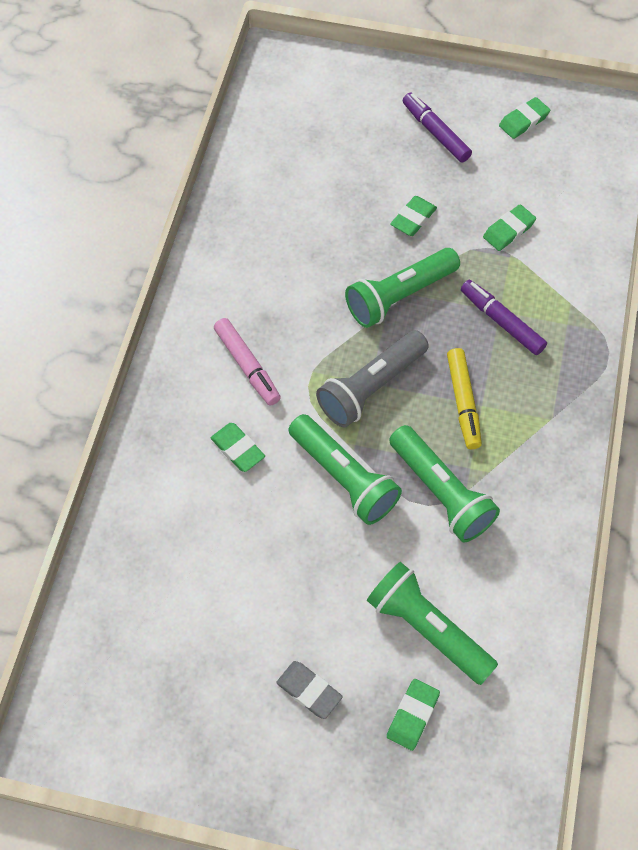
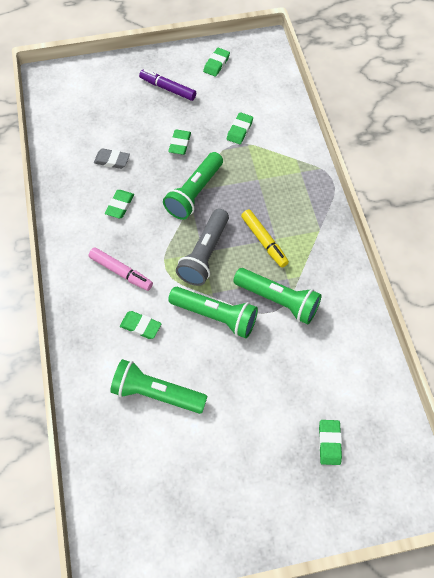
camera: 25 degrees left, 0 degrees up
(289, 274) = (120, 205): none -> green eraser
(309, 691) = (260, 457): grey eraser -> grey eraser (112, 160)
(427, 629) = (311, 386): green flashlight -> green flashlight (156, 393)
(501, 322) = (262, 185): purple marker -> none

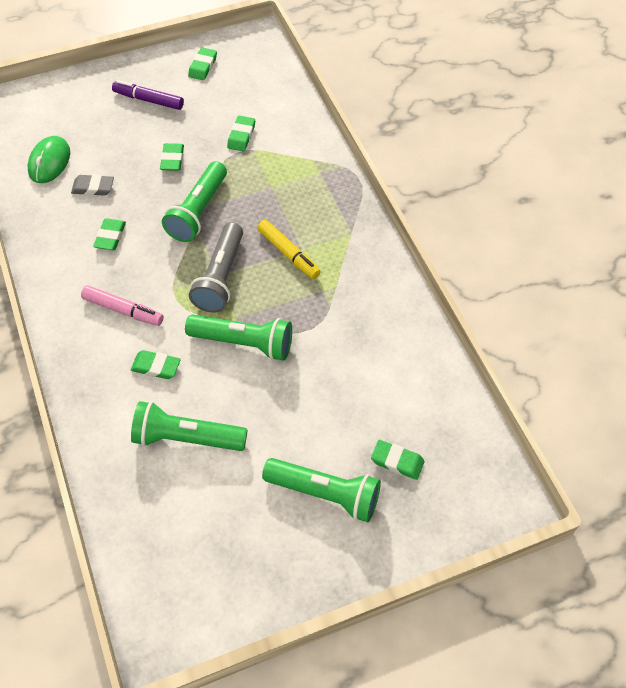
camera: 10 degrees left, 5 degrees down
(80, 133) = (49, 162): none -> green mouse
(278, 300) = (314, 316): green flashlight -> green flashlight (325, 494)
(329, 443) = (397, 461): green eraser -> green eraser turned 60 degrees counterclockwise

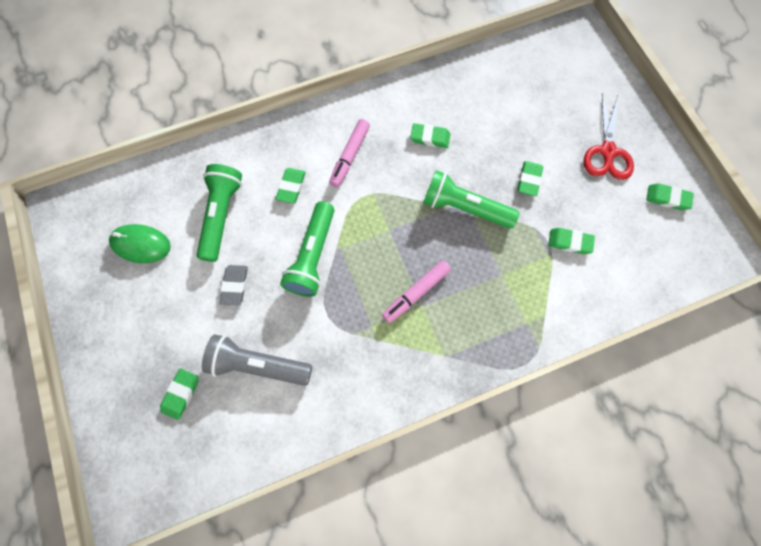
camera: 90 degrees right, 15 degrees up
(49, 162) = (514, 79): green mouse -> green mouse (141, 244)
(93, 188) = (486, 117): grey eraser -> grey eraser (235, 286)
(148, 100) = (607, 151): purple marker -> red scissors
(172, 159) = (529, 180): green eraser -> green eraser turned 75 degrees counterclockwise
(220, 277) = (386, 232): grey flashlight -> grey flashlight (258, 365)
(288, 254) = (416, 293): yellow marker -> pink marker
(325, 494) = (157, 329): green flashlight -> none

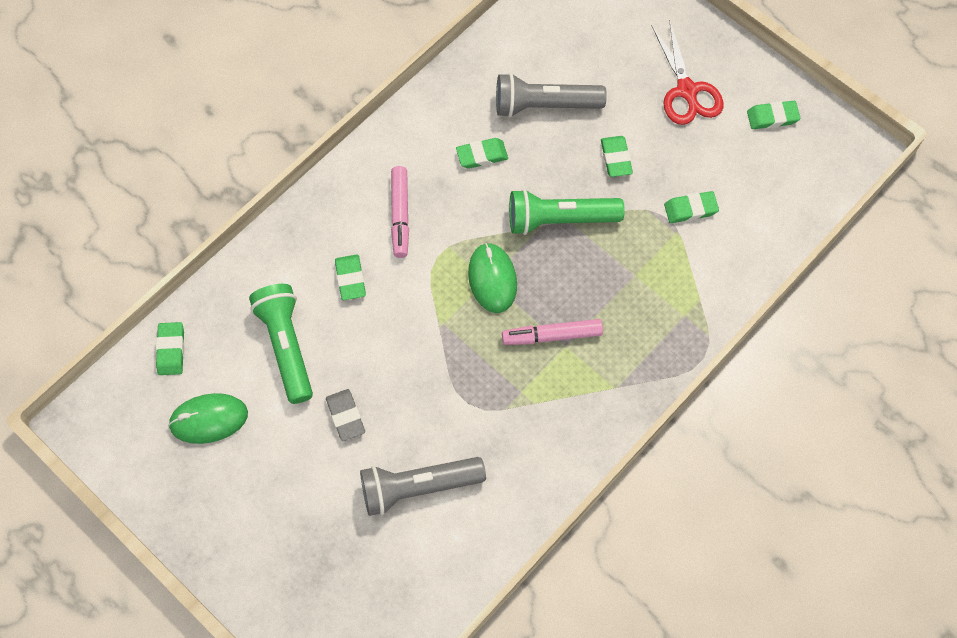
camera: 25 degrees left, 5 degrees down
(181, 394) = (349, 556): green eraser -> green eraser (171, 350)
(313, 256) = (417, 346): green flashlight -> none
(392, 231) = (492, 279): none -> green mouse
(416, 293) = (552, 336): pink marker -> pink marker turned 60 degrees clockwise
(493, 120) = (544, 105): none -> grey flashlight

